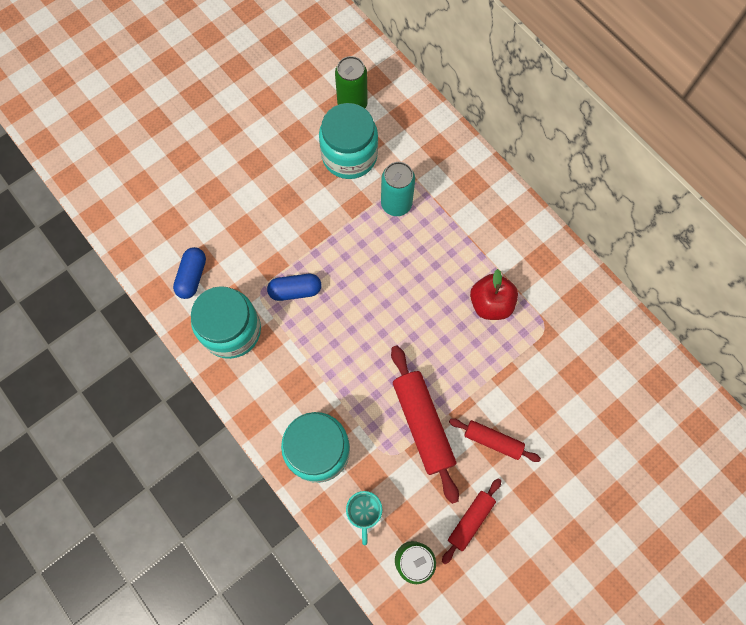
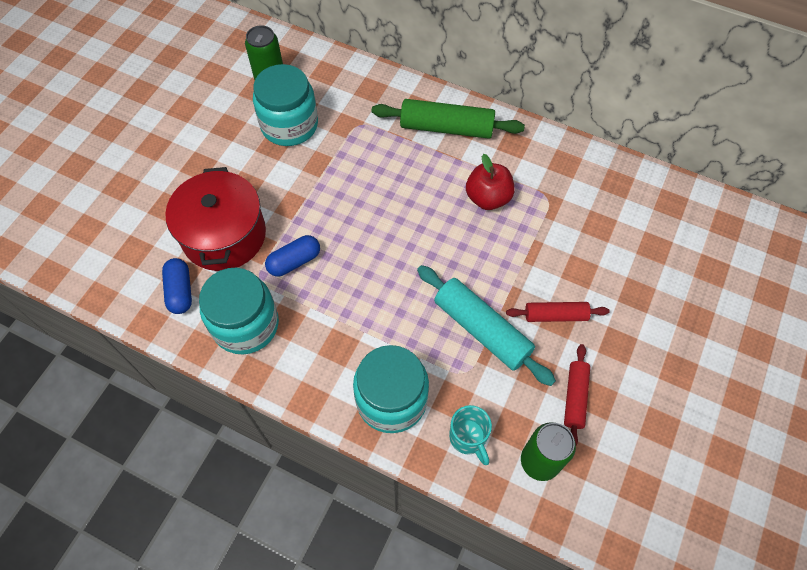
camera: 25 degrees left, 10 degrees down
(248, 240) = (224, 235): none -> red pot
(396, 204) = (355, 149): turquoise can -> none
(423, 424) = (482, 330): red rolling pin -> turquoise rolling pin
(488, 217) = (446, 128): none -> green rolling pin

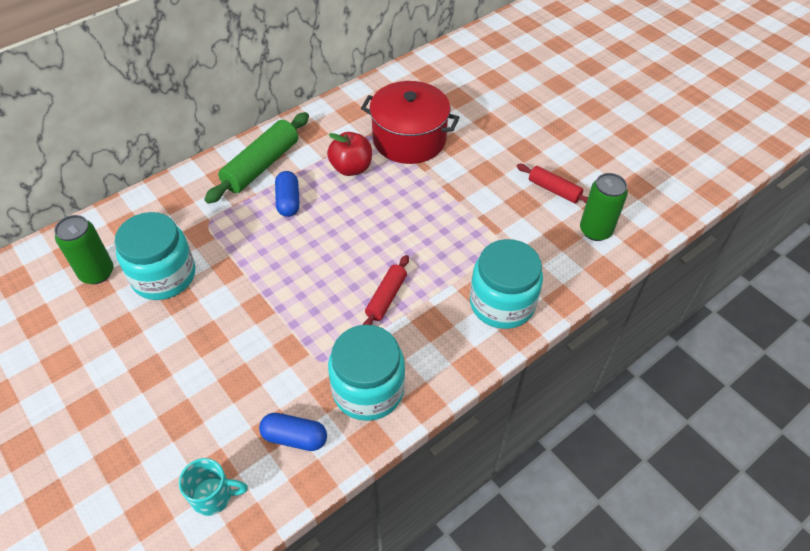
camera: 65 degrees left, 10 degrees down
(224, 235) = (254, 375): red pot -> red pot (409, 139)
(294, 261) = (324, 326): blue capsule -> blue capsule (288, 201)
(468, 438) = (558, 265): turquoise mug -> turquoise mug (214, 496)
(482, 330) = (469, 220): turquoise rolling pin -> none
(555, 315) = (482, 172): red rolling pin -> red rolling pin (386, 297)

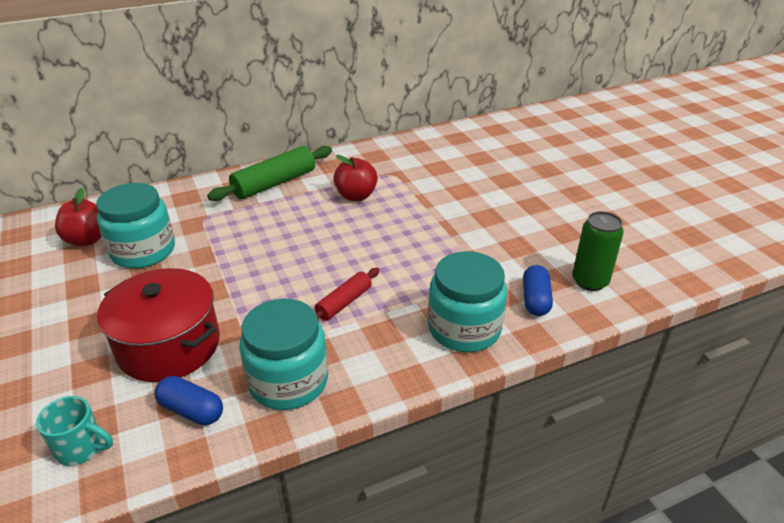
camera: 15 degrees right, 15 degrees down
(97, 273) = (87, 240): green can -> red apple
(288, 201) = (285, 212): blue capsule -> blue capsule (535, 300)
(409, 139) = (421, 182): red pot -> red pot (169, 345)
(554, 190) = (554, 240): red rolling pin -> none

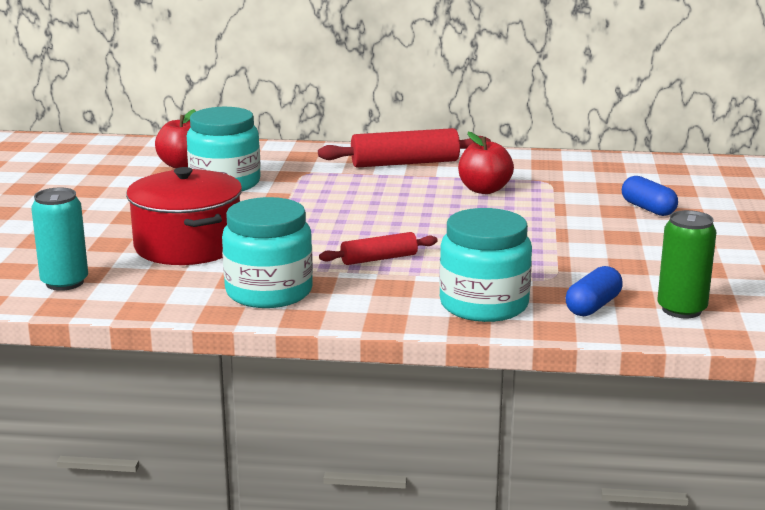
camera: 30 degrees right, 15 degrees down
(82, 448) = (64, 282): turquoise mug -> turquoise can
(191, 410) = (168, 286): blue capsule -> blue capsule (648, 209)
(274, 183) = (405, 163): green rolling pin -> red rolling pin

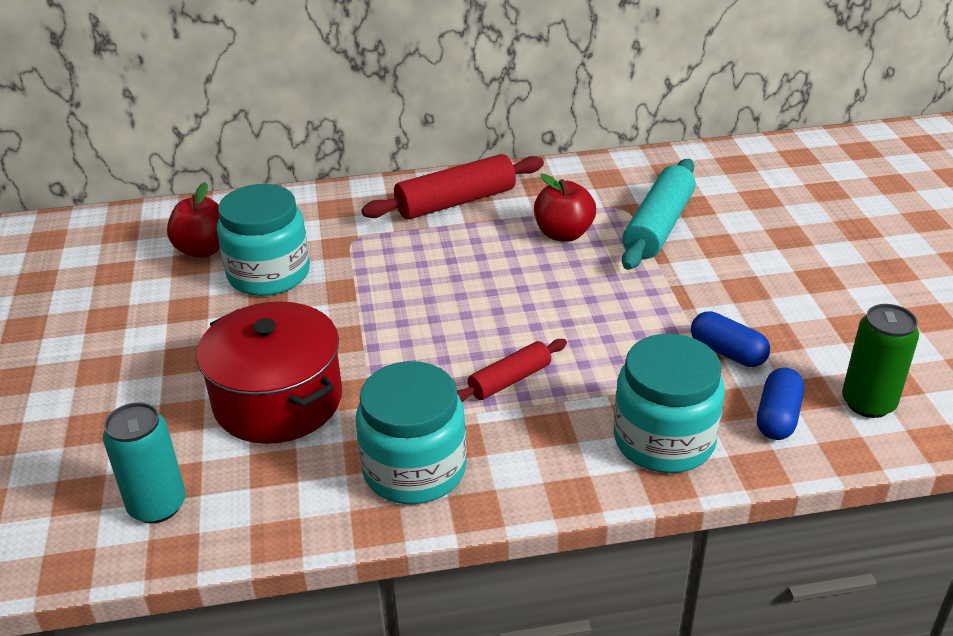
camera: 15 degrees left, 15 degrees up
(571, 195) = (658, 226): none -> turquoise rolling pin
(648, 209) = (746, 236): blue capsule -> blue capsule (727, 352)

